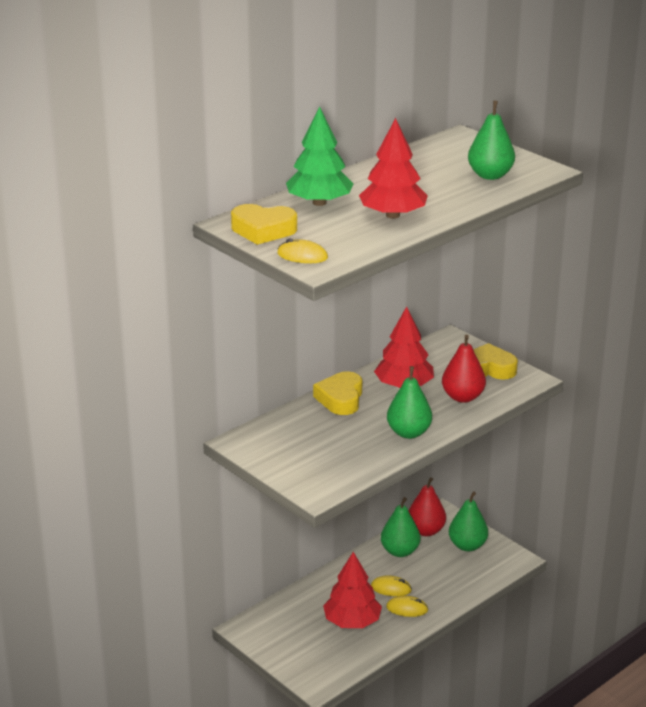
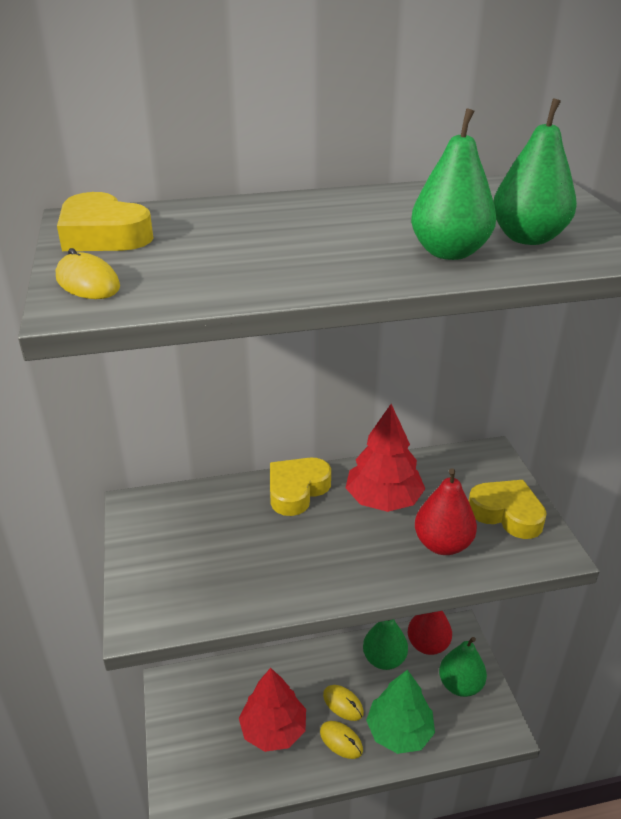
camera: 30 degrees right, 5 degrees up
(319, 202) = (231, 219): green tree -> green tree (399, 731)
(393, 215) = (305, 258): red tree -> none
(409, 433) = (332, 572): green pear -> green pear (449, 252)

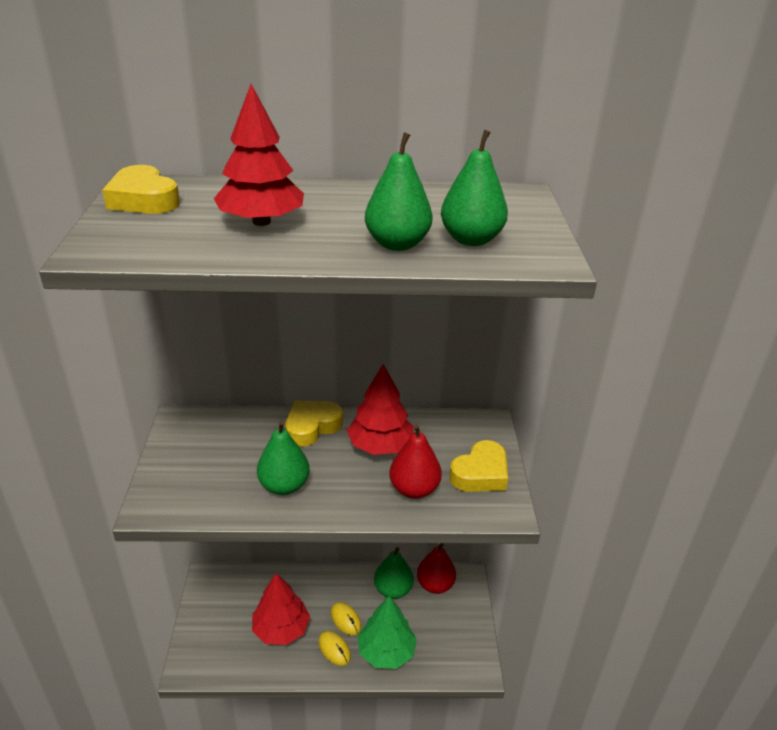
camera: 10 degrees right, 0 degrees up
(88, 282) = (109, 236): yellow mouse -> none
(269, 245) = (261, 222): none -> red tree
(460, 685) = (452, 623): green pear -> green pear (284, 486)
(506, 513) = (480, 473): yellow heart -> yellow heart turned 90 degrees clockwise

